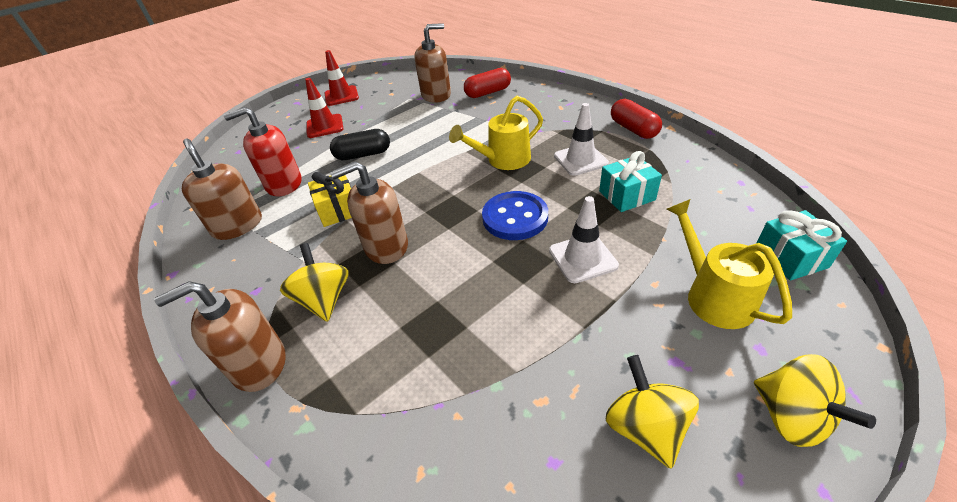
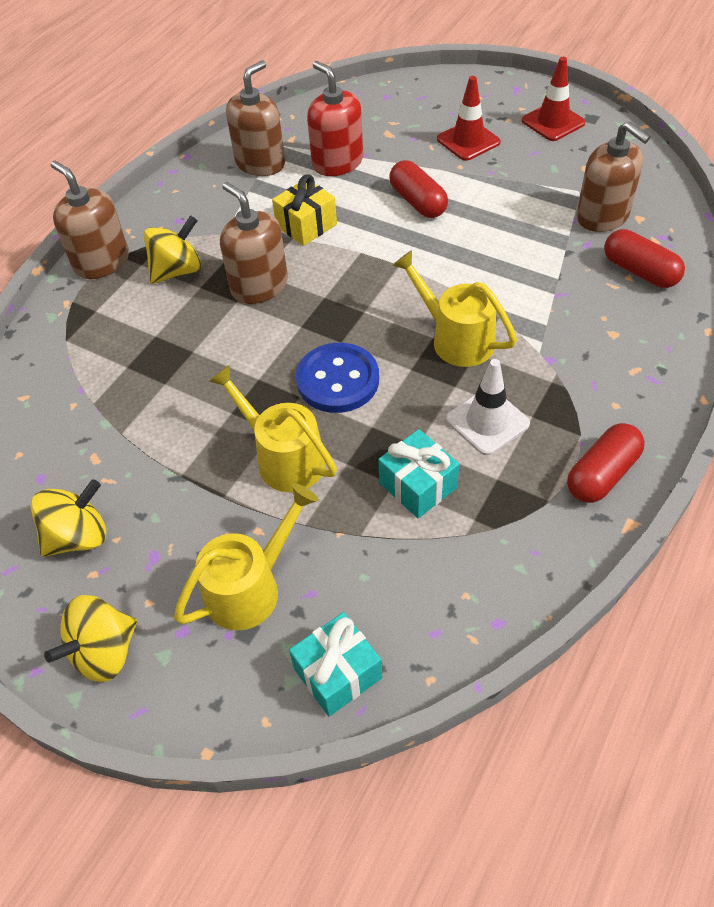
camera: 70 degrees right, 10 degrees up
(363, 155) = (418, 202): black capsule -> red capsule
(582, 258) = (283, 457): white traffic cone -> yellow watering can

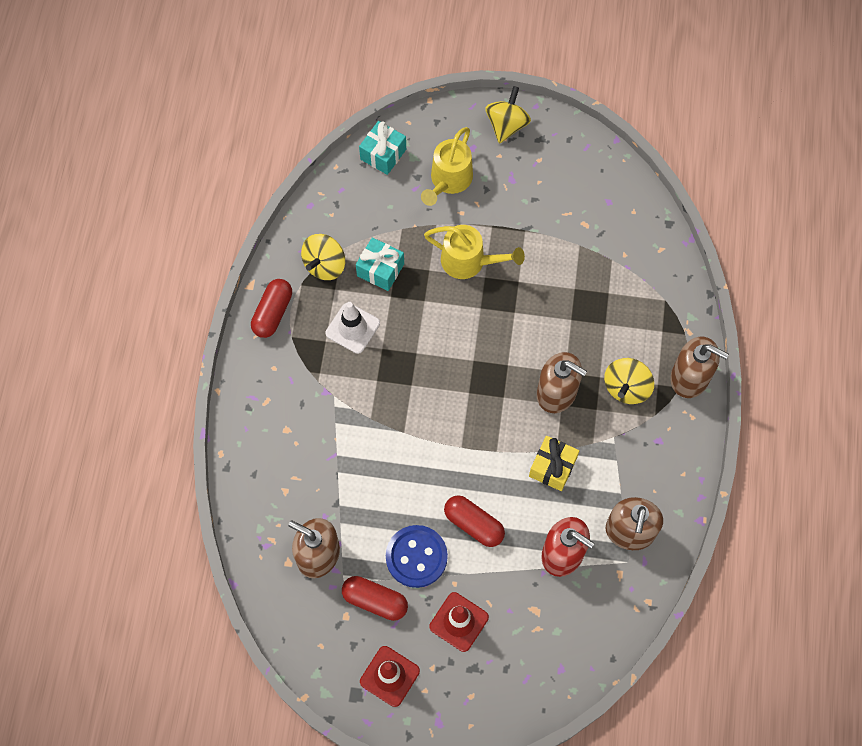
camera: 155 degrees right, 15 degrees up
(78, 536) = (561, 176): yellow spinning top -> yellow spinning top (325, 265)
(338, 380) = (461, 328): blue button -> blue button (416, 557)
(455, 338) = (395, 389): yellow watering can -> none
(639, 271) = (278, 499): red capsule -> red capsule (375, 600)

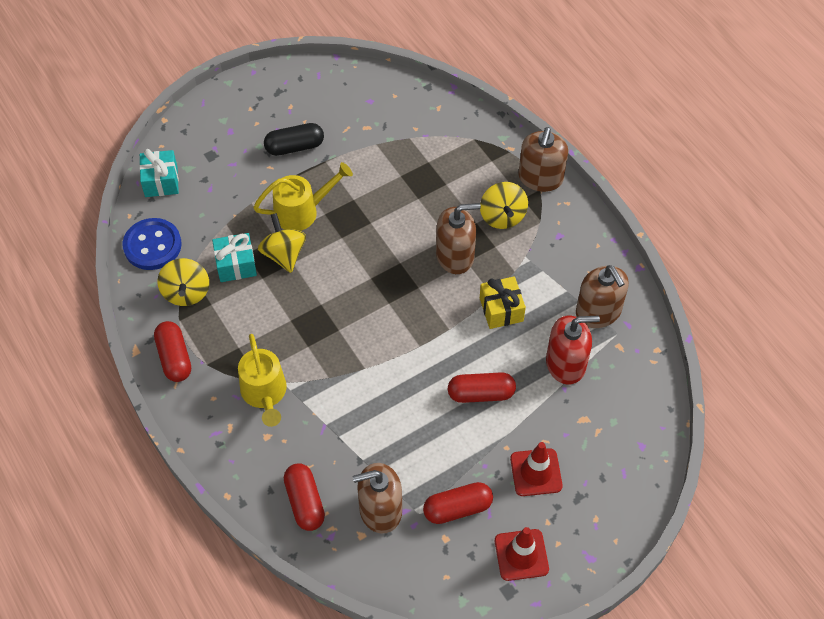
camera: 40 degrees left, 10 degrees down
(270, 504) = (305, 502): none -> red capsule
(352, 328) = (252, 322): white traffic cone -> none
(416, 557) = (459, 451): blue button -> blue button (152, 245)
(448, 181) = (233, 166): yellow watering can -> yellow watering can (265, 394)
(506, 125) = (242, 99): yellow spinning top -> yellow spinning top (284, 254)
(511, 199) = (294, 147): none -> black capsule
(690, 377) = (540, 178): brown soap dispenser -> brown soap dispenser turned 120 degrees clockwise

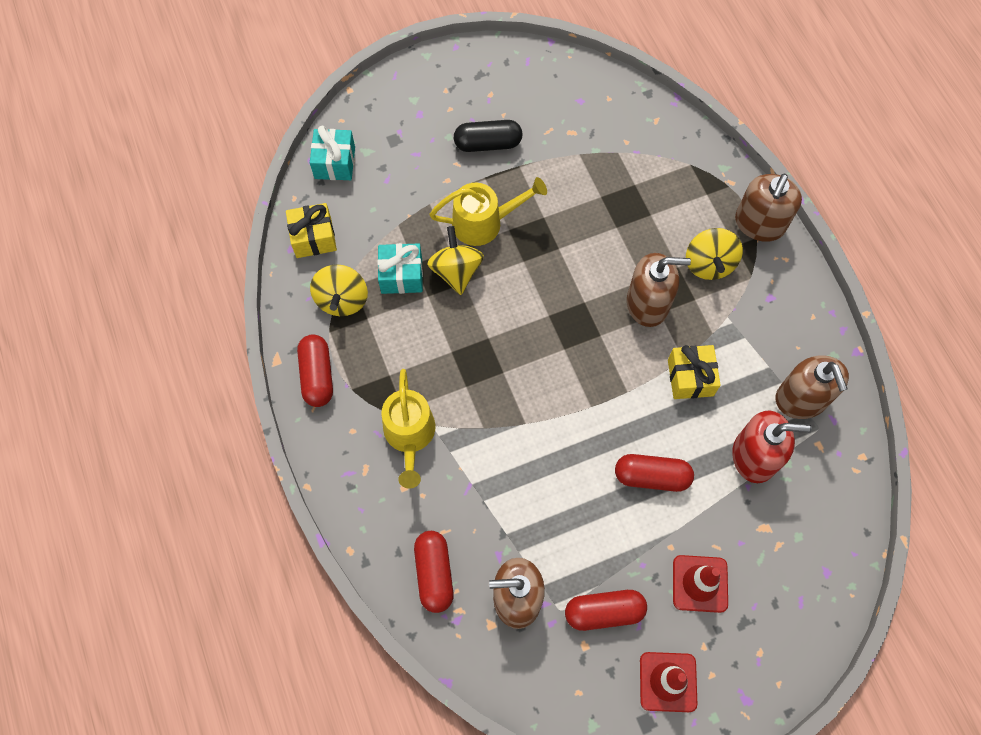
camera: 10 degrees right, 10 degrees up
(152, 245) = (314, 238): blue button -> yellow gift

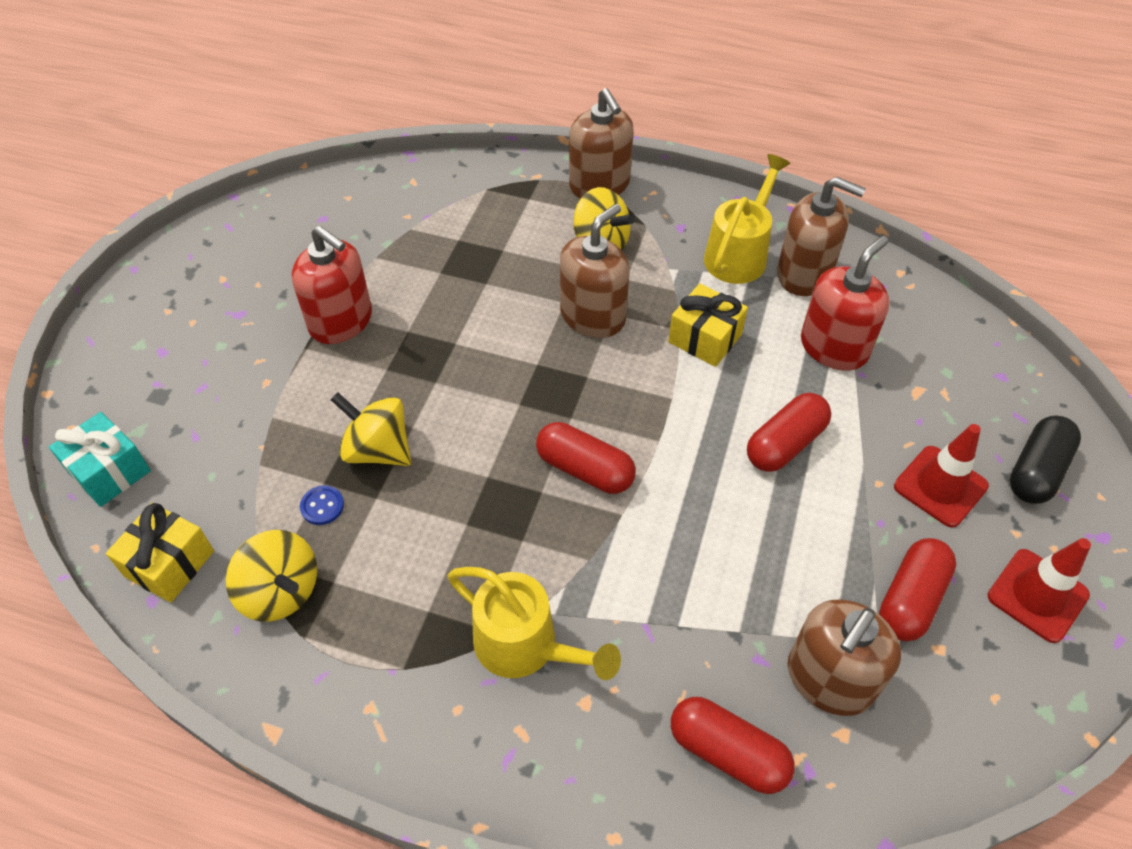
camera: 50 degrees left, 15 degrees down
(317, 375) = (345, 696): red capsule -> red capsule (585, 469)
(401, 275) = (322, 506): turquoise gift -> blue button
(485, 222) = (353, 384): yellow watering can -> yellow watering can (739, 253)
(488, 144) = (271, 318): black capsule -> black capsule (1036, 471)
(518, 178) = (341, 321): none -> red soap dispenser

